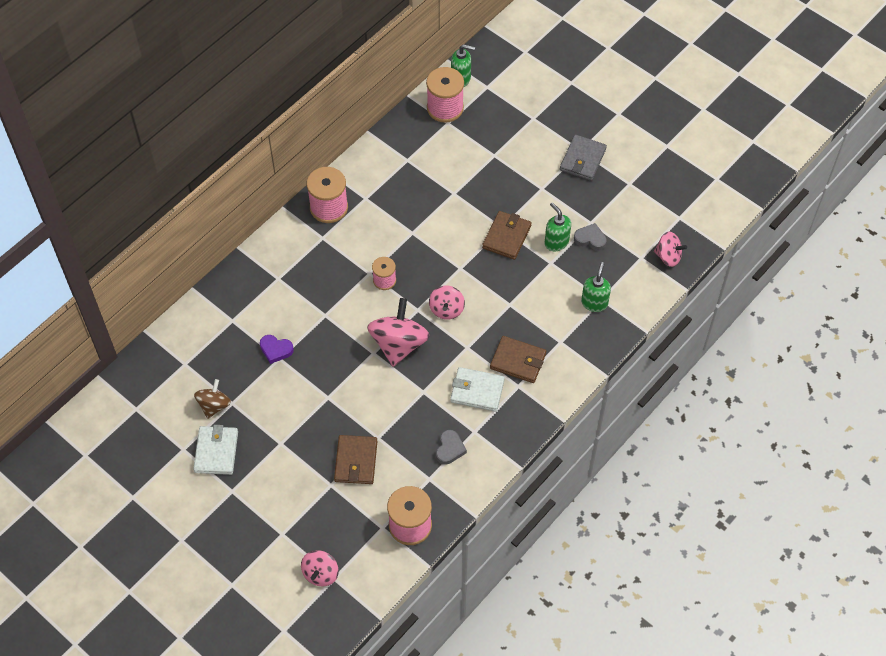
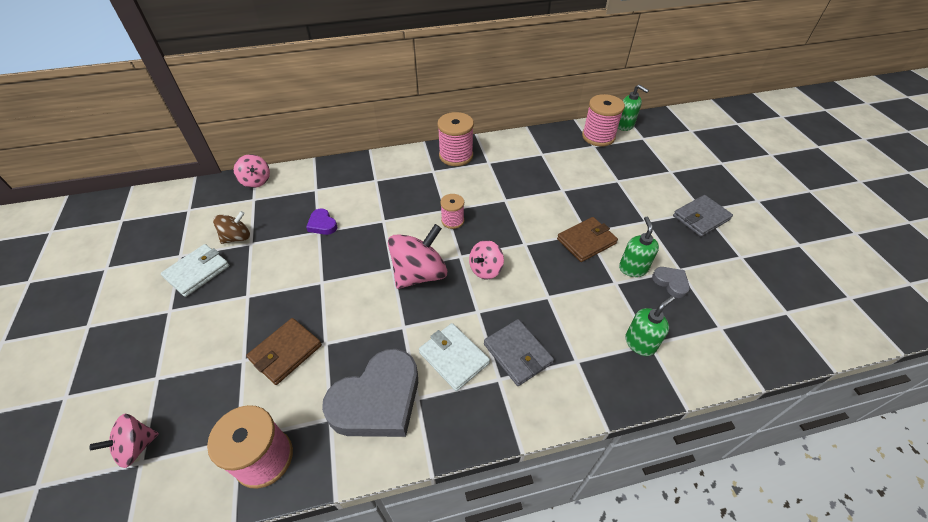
camera: 35 degrees right, 10 degrees down
(450, 449) = (377, 400): grey heart -> grey heart, size x2.23
(518, 361) = (517, 353): brown wallet -> grey wallet
(668, 256) = (755, 343): pink spinning top -> pink spinning top (256, 181)

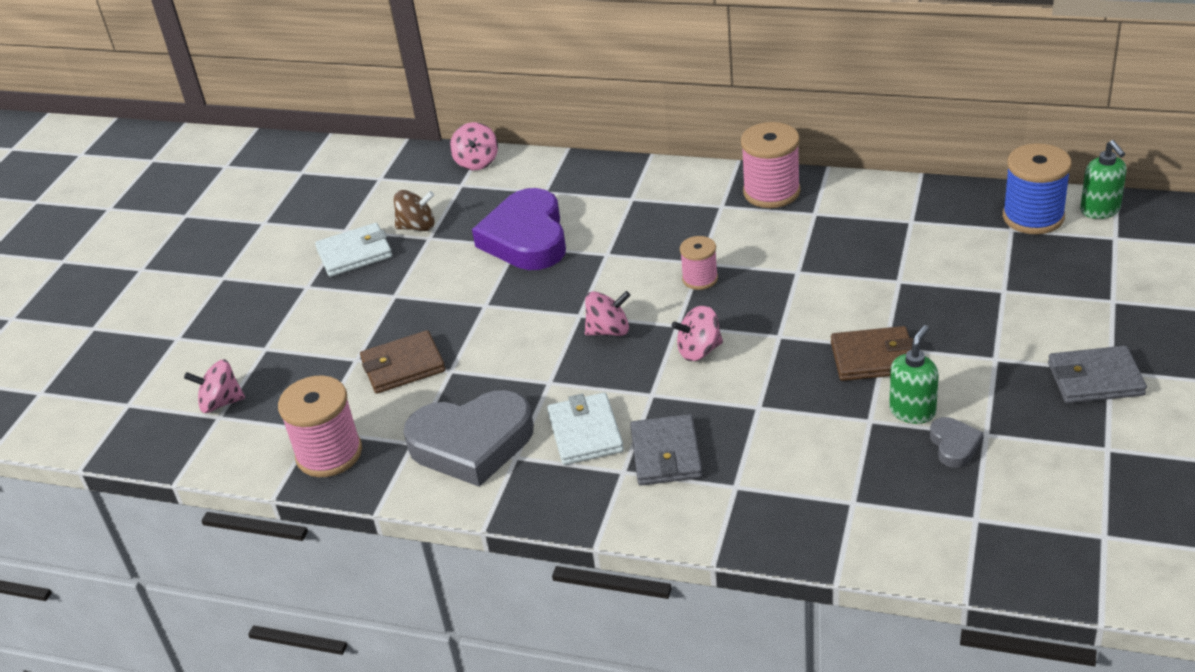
camera: 35 degrees right, 10 degrees down
(322, 224) = (526, 238): purple heart -> purple heart, size x2.23
(419, 274) = (609, 331): pink spinning top -> pink spinning top, size x0.58
(598, 137) = (1033, 217): pink spool -> blue spool
(640, 343) = (838, 497): green soap dispenser -> none

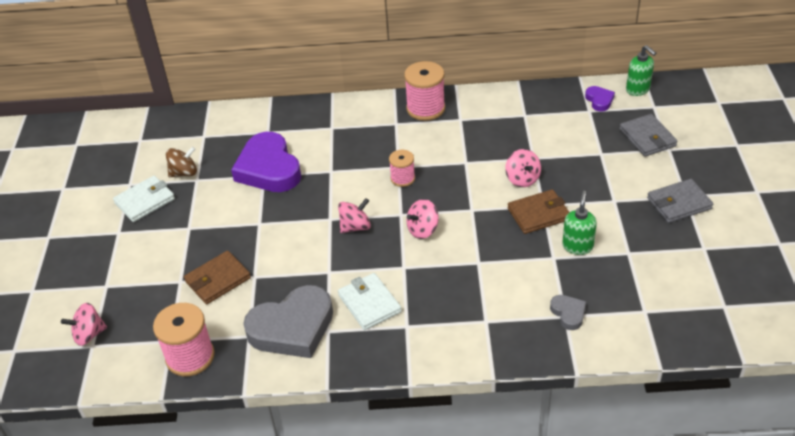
camera: 20 degrees left, 5 degrees up
(477, 162) = (208, 117): pink spinning top -> pink spinning top (522, 179)
(666, 454) = (430, 308): grey wallet -> grey wallet (647, 138)
(954, 445) = (612, 264): grey heart -> grey heart (568, 313)
(1033, 217) = (599, 100): blue spool -> purple heart

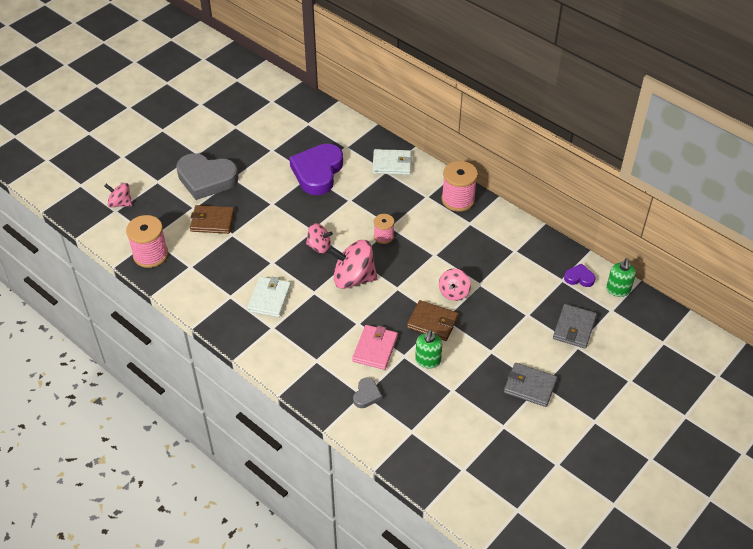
camera: 40 degrees right, 5 degrees up
(145, 201) = (231, 143): white wallet -> white wallet (392, 164)
(184, 173) = (270, 140): brown spinning top -> none
(292, 328) = (215, 280): grey heart -> grey heart (206, 179)
(423, 230) = (353, 278): pink spinning top -> pink spinning top, size x1.72
(522, 271) = (375, 349): none -> pink wallet
(577, 246) = (428, 361): green soap dispenser -> green soap dispenser turned 135 degrees clockwise
(599, 100) = (579, 278): purple heart -> purple heart turned 105 degrees counterclockwise

